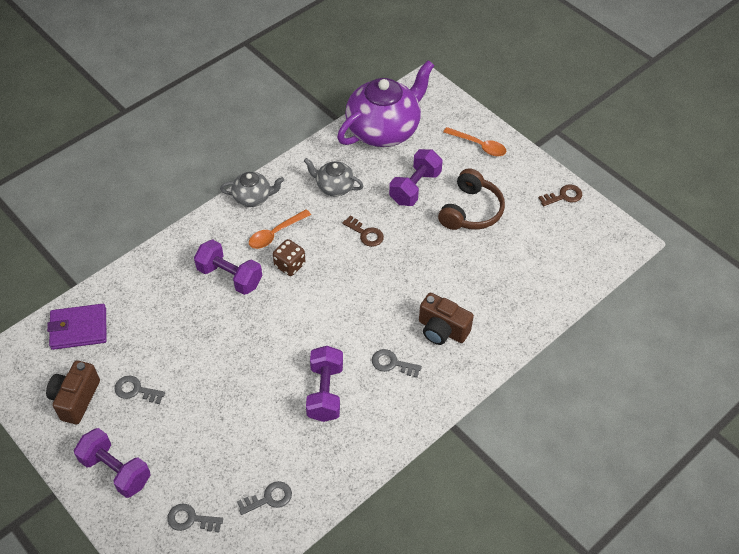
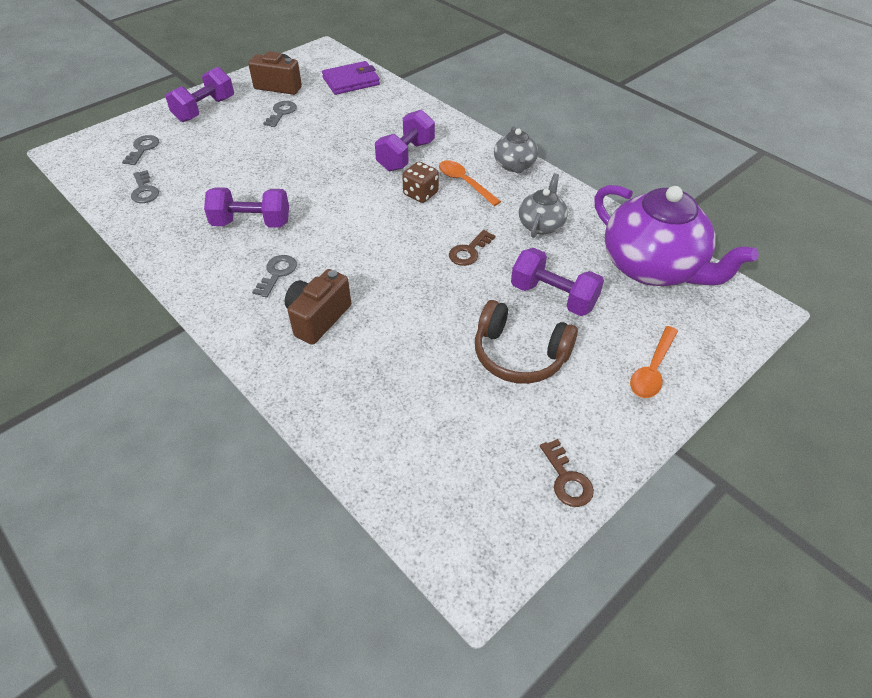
camera: 90 degrees right, 5 degrees down
(79, 329) = (351, 81): purple wallet -> purple wallet turned 75 degrees clockwise

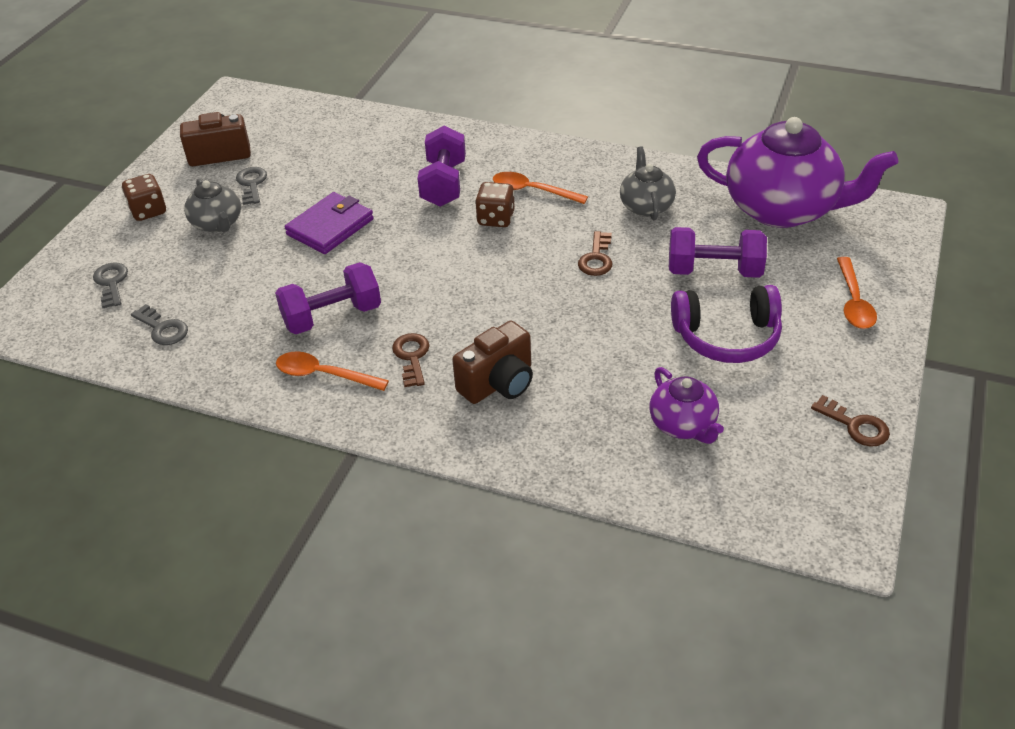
camera: 25 degrees left, 5 degrees down
(205, 110) = (148, 211): purple dumbbell -> brown dice
(210, 262) = (324, 375): none -> orange spoon
(277, 273) = (412, 357): grey key -> brown key
(318, 318) = (498, 383): brown camera -> brown camera turned 135 degrees counterclockwise
(351, 81) = (304, 121): purple wallet -> purple wallet (330, 227)
(425, 412) = (683, 425): none -> purple teapot
(514, 165) = (570, 155): grey teapot -> grey teapot (217, 224)
(519, 355) = (727, 337): brown headphones -> purple headphones

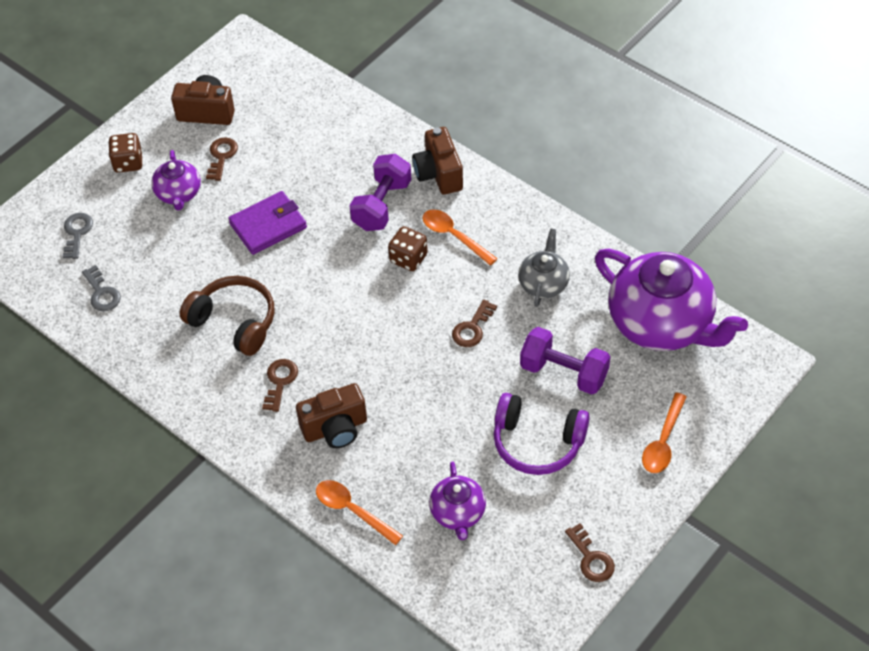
camera: 20 degrees right, 10 degrees up
(217, 224) = (179, 194): grey teapot -> purple teapot
(252, 184) = (221, 156): grey key -> brown key
(324, 375) = (207, 377): orange spoon -> orange spoon (352, 510)
(332, 316) = (234, 322): purple dumbbell -> brown headphones
(488, 148) = (439, 174): none -> brown camera

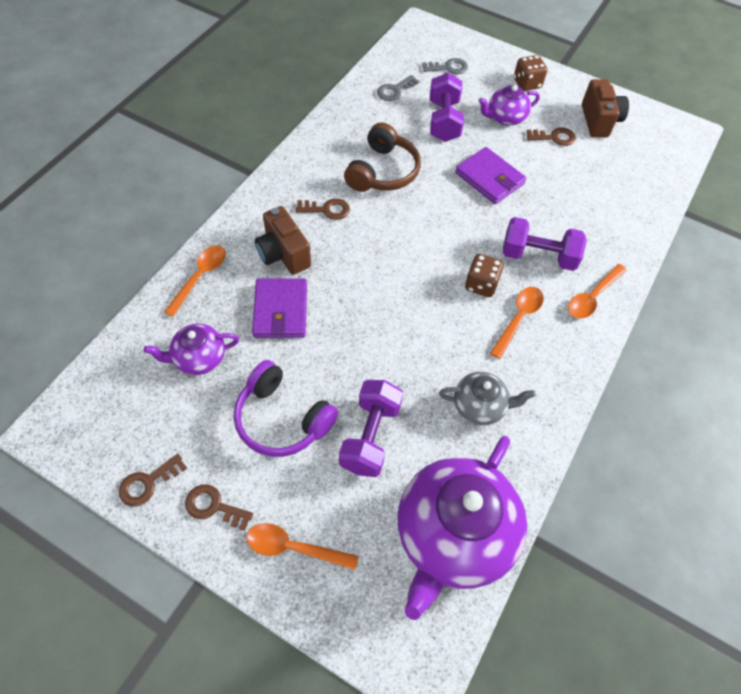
camera: 75 degrees right, 5 degrees up
(168, 252) = (444, 121): none -> purple dumbbell
(410, 436) = (280, 310): none -> purple wallet
(439, 174) = (592, 297): brown camera -> orange spoon
(472, 328) = (410, 347): brown key -> brown key (214, 506)
(537, 442) = (282, 419): purple headphones -> purple headphones turned 60 degrees counterclockwise

